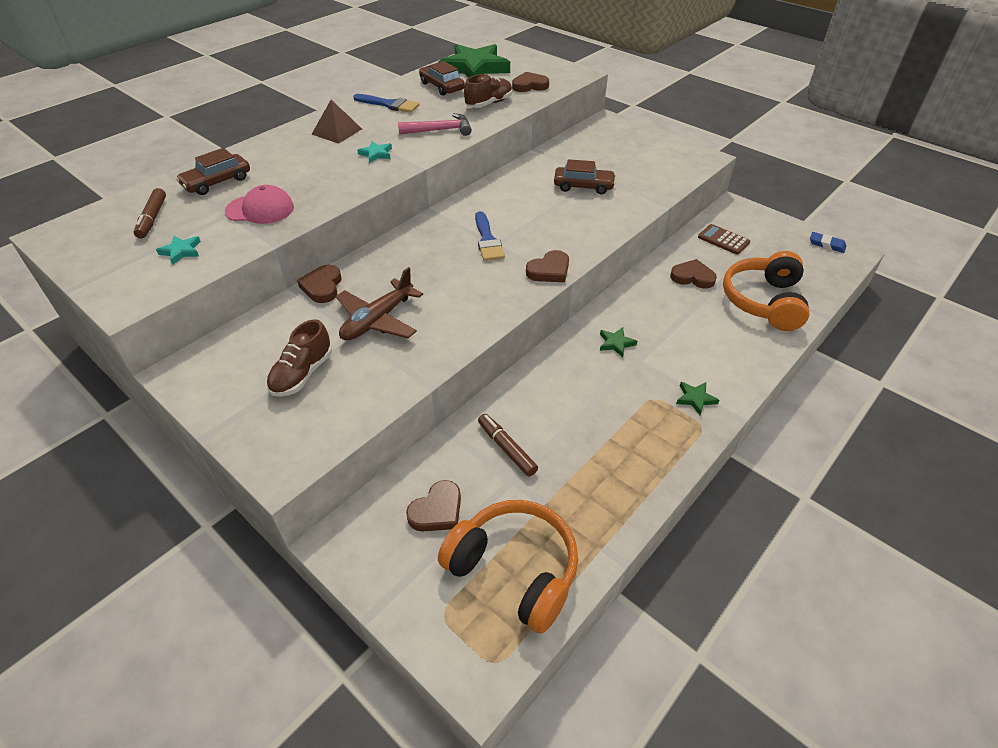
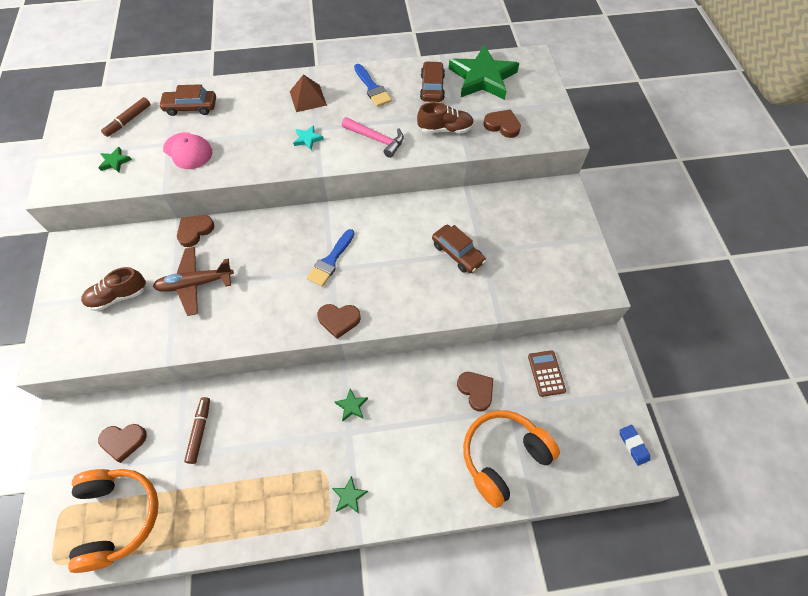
camera: 40 degrees right, 15 degrees up
(181, 251) = (115, 162): turquoise star -> green star

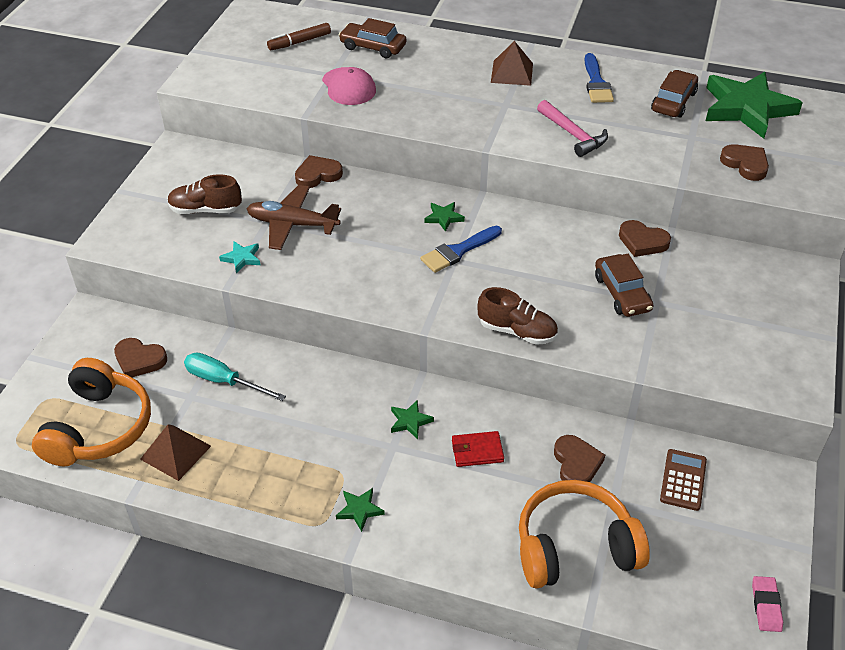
camera: 25 degrees right, 15 degrees down
(115, 162) = (266, 75): green star -> green star (444, 218)
(190, 511) = (175, 452): none -> brown pyramid
(200, 431) = (224, 381): brown marker -> turquoise screwdriver
(308, 139) = (490, 112): turquoise star -> turquoise star (242, 258)
(339, 320) = (437, 312): brown heart -> brown heart (642, 241)
(408, 410) = (477, 451): none -> red wallet
(445, 129) = (666, 148): brown shoe -> brown shoe (517, 331)
(633, 445) = (766, 606): blue eraser -> pink eraser

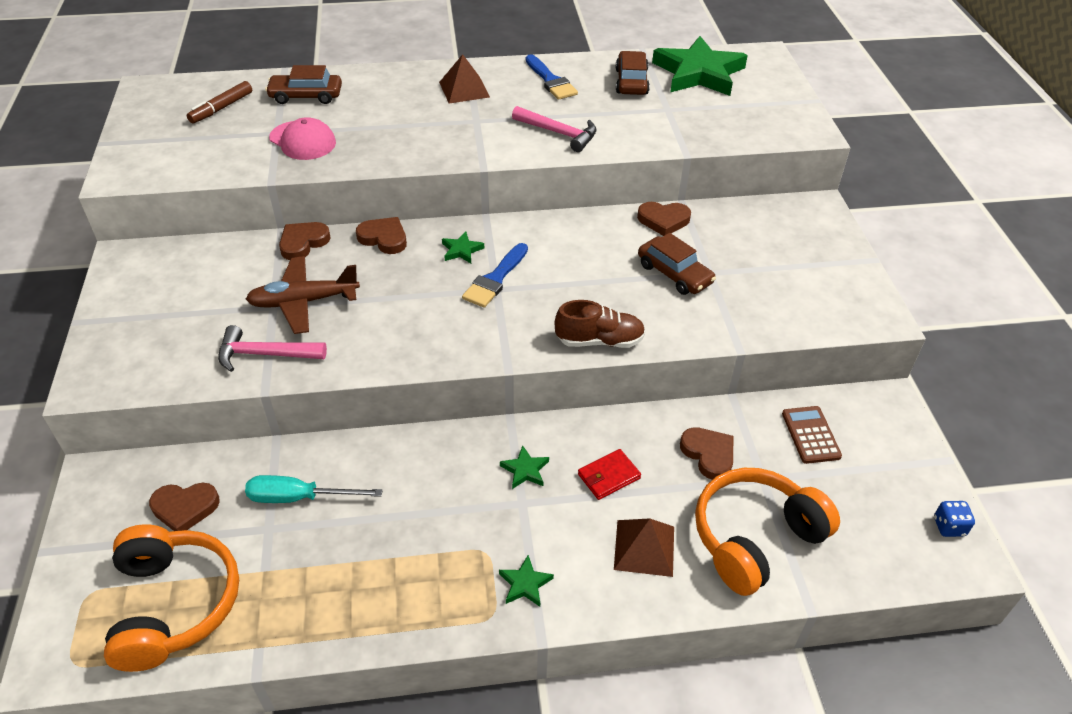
camera: 25 degrees left, 0 degrees up
(175, 452) = (284, 599): brown pyramid -> brown pyramid (644, 548)
(205, 210) = (194, 314): brown shoe -> none
(242, 258) = (265, 354): turquoise star -> pink hammer
(745, 164) = (729, 122): brown heart -> brown heart (384, 238)
(766, 606) = (949, 526): pink eraser -> blue dice

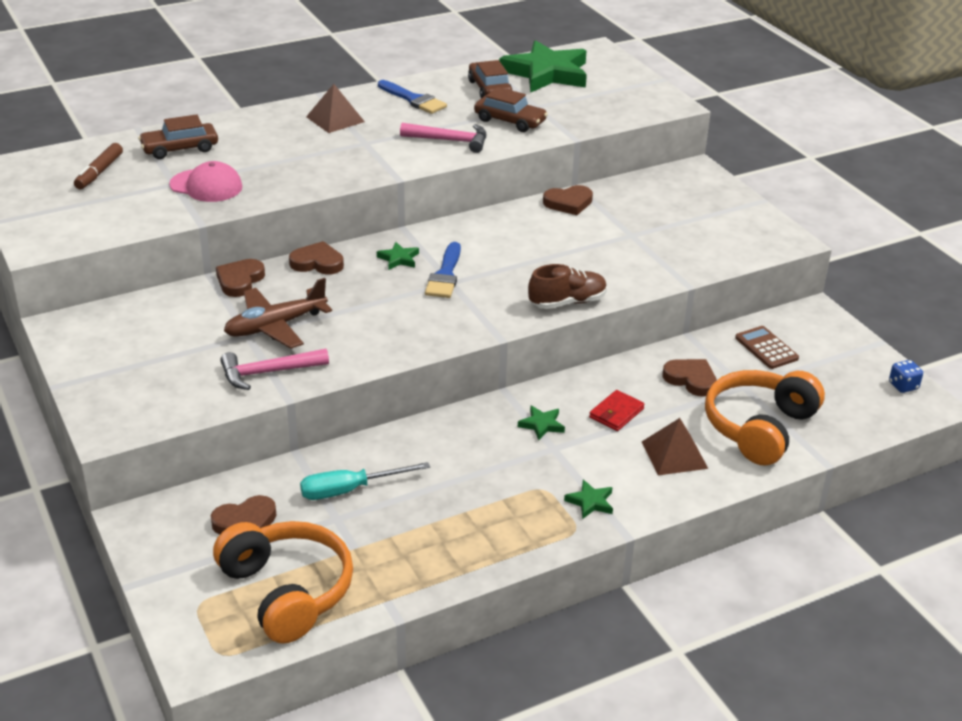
camera: 20 degrees left, 10 degrees down
(674, 274) = (602, 241): brown car -> brown car (510, 121)

